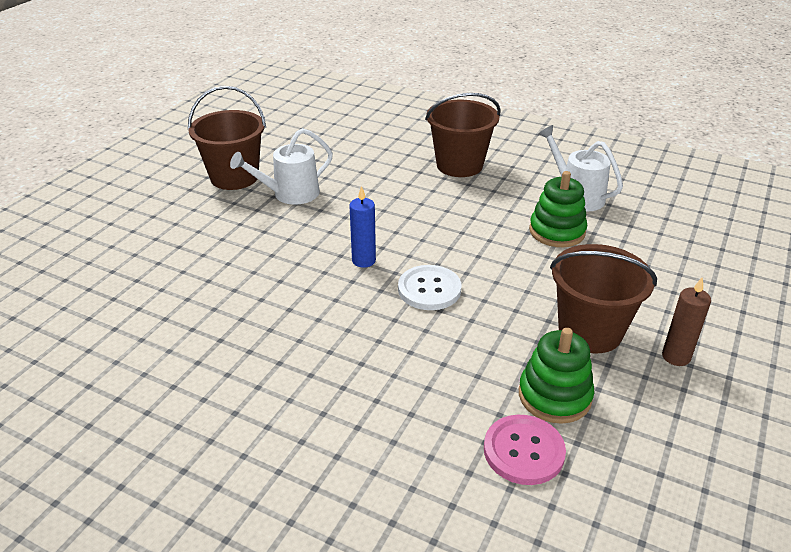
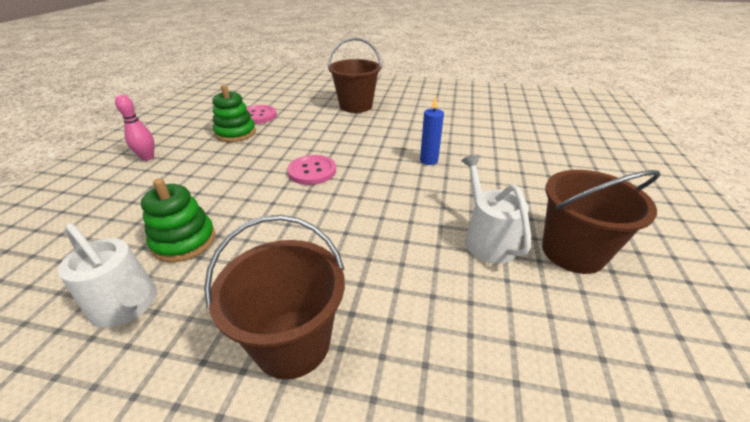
camera: 165 degrees right, 0 degrees up
(290, 194) = (487, 239): white watering can -> white watering can turned 60 degrees counterclockwise
(363, 260) = (370, 183): blue candle -> blue candle (428, 160)
(429, 289) = (312, 171): white button -> pink button
(590, 331) = (198, 163): brown bucket -> brown bucket (356, 106)
(676, 356) = (147, 157): brown candle -> pink bowling pin

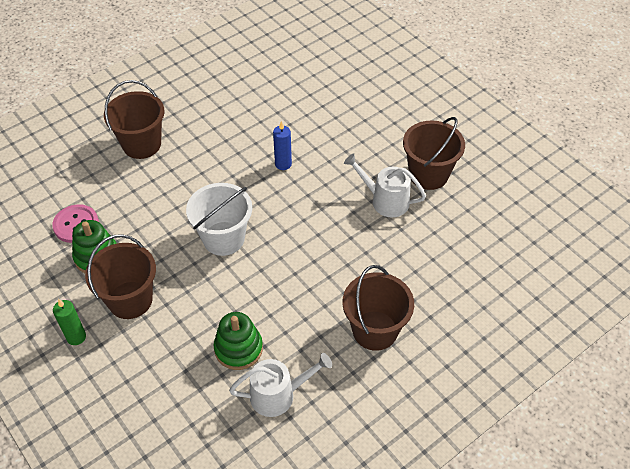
camera: 50 degrees left, 15 degrees up
(147, 157) = (76, 337): pink bowling pin -> green candle
(203, 162) = (130, 300): none -> brown bucket
(312, 171) = (223, 238): pink button -> white bucket

